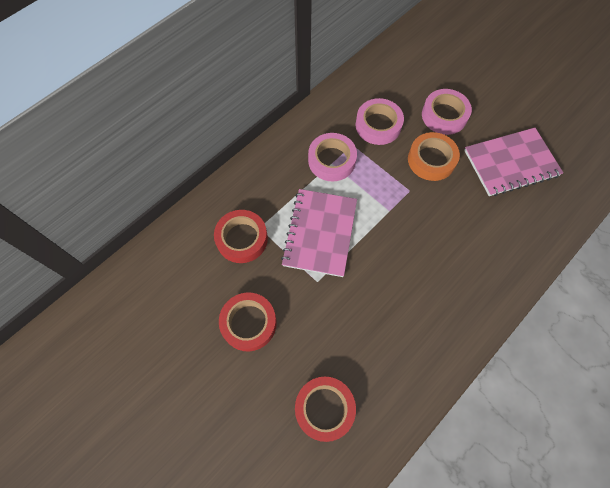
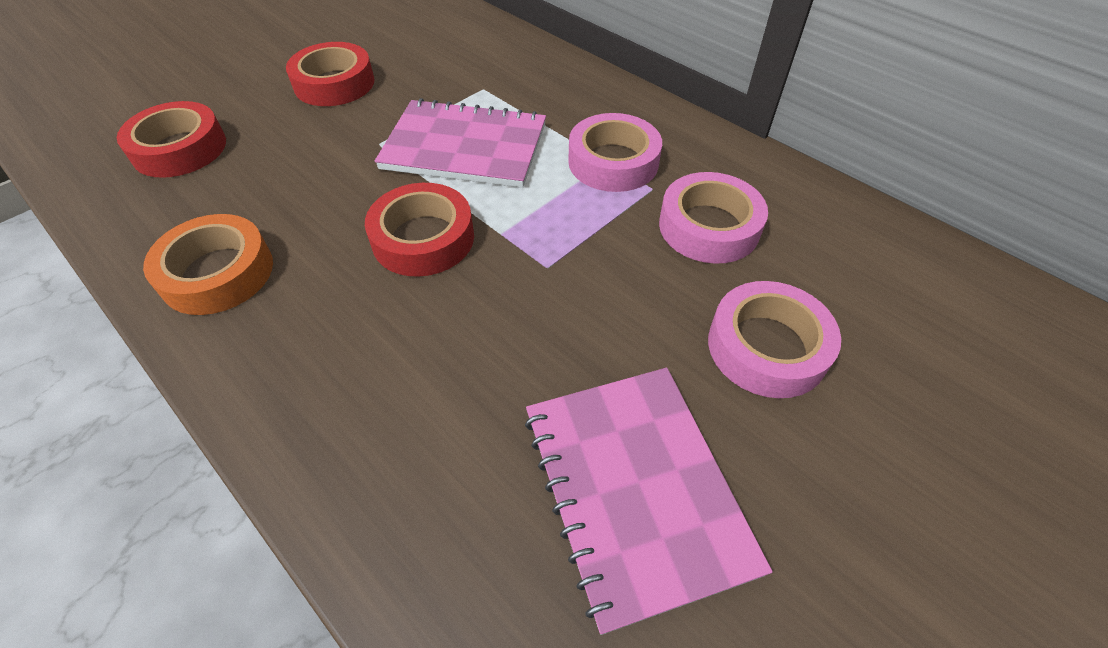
camera: 90 degrees right, 15 degrees down
(242, 239) = (466, 74): red tape -> red tape (423, 238)
(431, 160) = (629, 310): orange tape -> orange tape (217, 273)

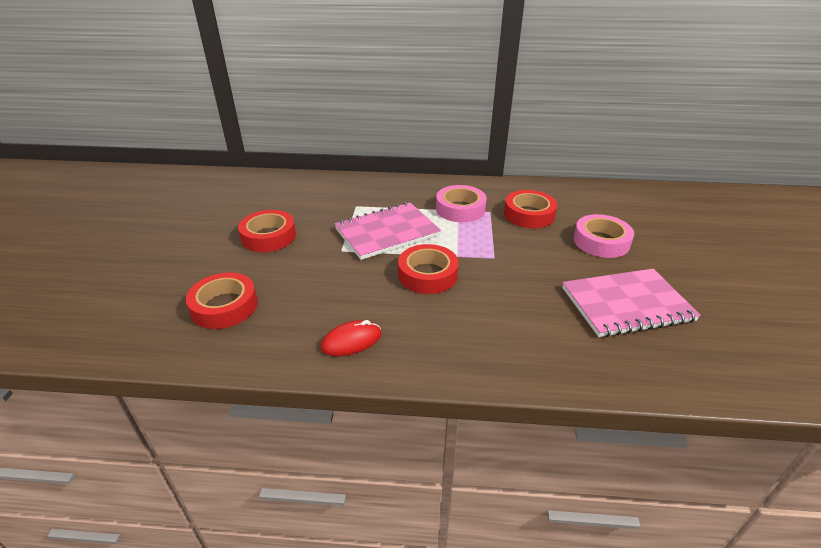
camera: 40 degrees left, 15 degrees down
(217, 273) = (351, 341): orange tape -> red mouse
(636, 489) = (626, 304): pink notebook -> pink notebook turned 45 degrees counterclockwise
(709, 227) = (529, 214): pink tape -> red tape

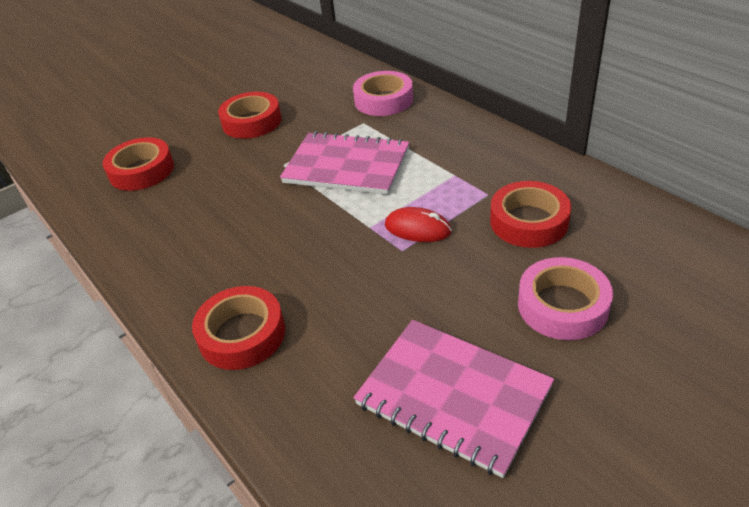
camera: 50 degrees right, 5 degrees up
(351, 341) = (169, 254): red mouse -> red mouse (417, 229)
(427, 275) = (313, 231): red tape -> red tape (242, 334)
(460, 209) = (459, 175): pink tape -> pink tape (383, 100)

